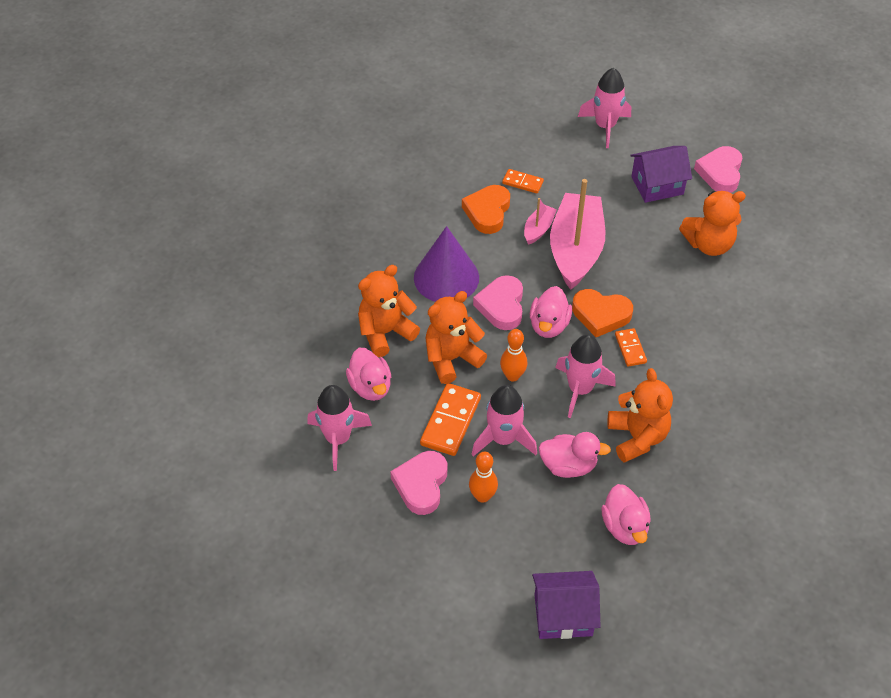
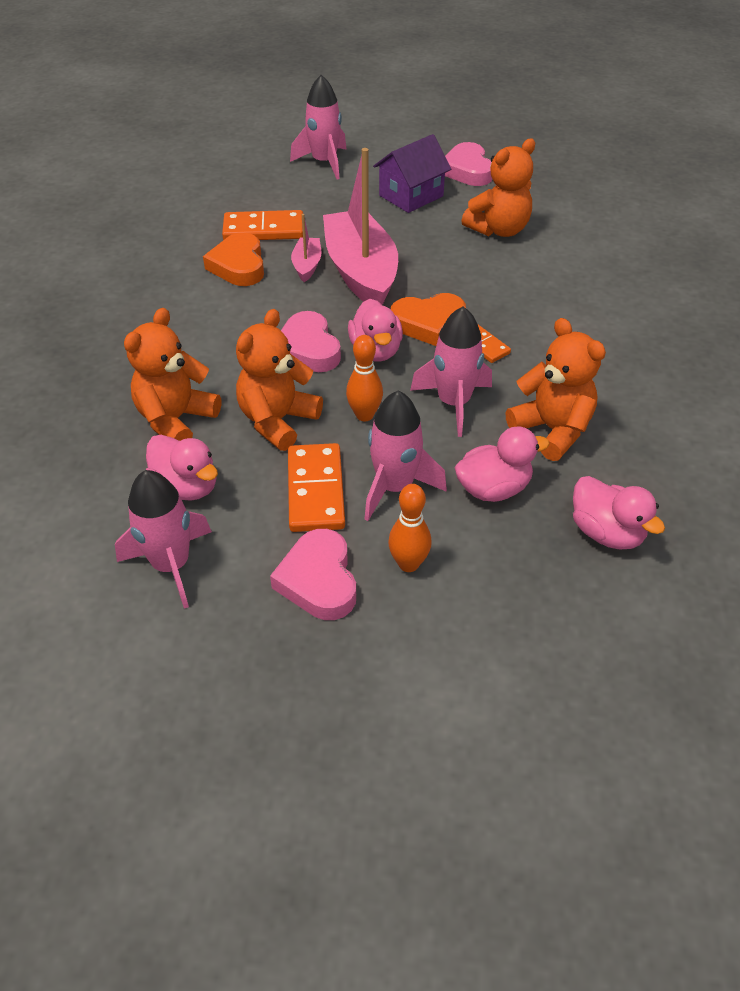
camera: 25 degrees left, 5 degrees down
(446, 277) = (224, 340): purple cone -> none
(522, 182) = (263, 230): orange domino -> orange domino, size x1.73
(563, 615) = (605, 672): purple house -> none

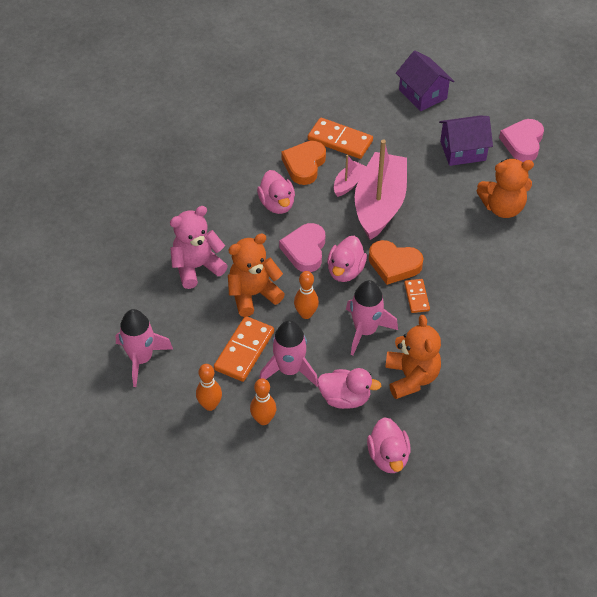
camera: 30 degrees right, 5 degrees up
(176, 420) = (197, 267): orange teddy bear -> pink teddy bear
(186, 486) = (177, 314): pink duck -> pink duck (277, 204)
(318, 580) = (210, 405): pink heart -> orange bowling pin
(324, 163) = (423, 94): pink rocket -> purple house

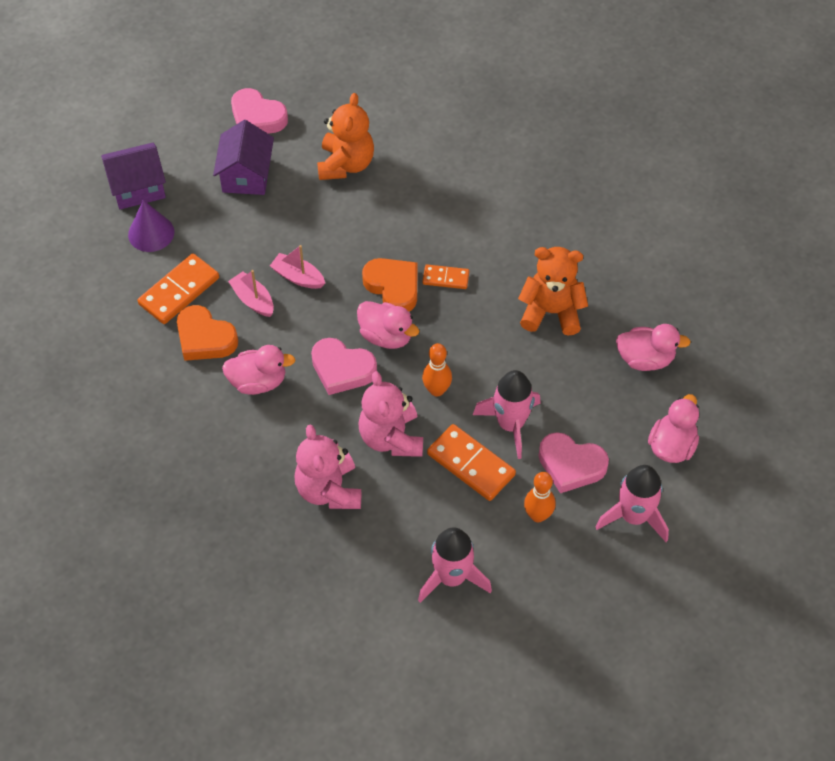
camera: 75 degrees left, 5 degrees up
(253, 294) = (391, 438): orange teddy bear -> pink teddy bear
(263, 419) = (571, 465): orange bowling pin -> pink heart
(345, 398) = (562, 380): pink duck -> pink duck (672, 446)
(365, 330) = (477, 338): pink rocket -> pink rocket (634, 516)
(380, 204) = (298, 277): pink boat -> pink boat, size x0.45
(385, 112) = (151, 233): none -> purple cone
(394, 265) = (393, 287): orange heart -> orange heart turned 75 degrees counterclockwise

